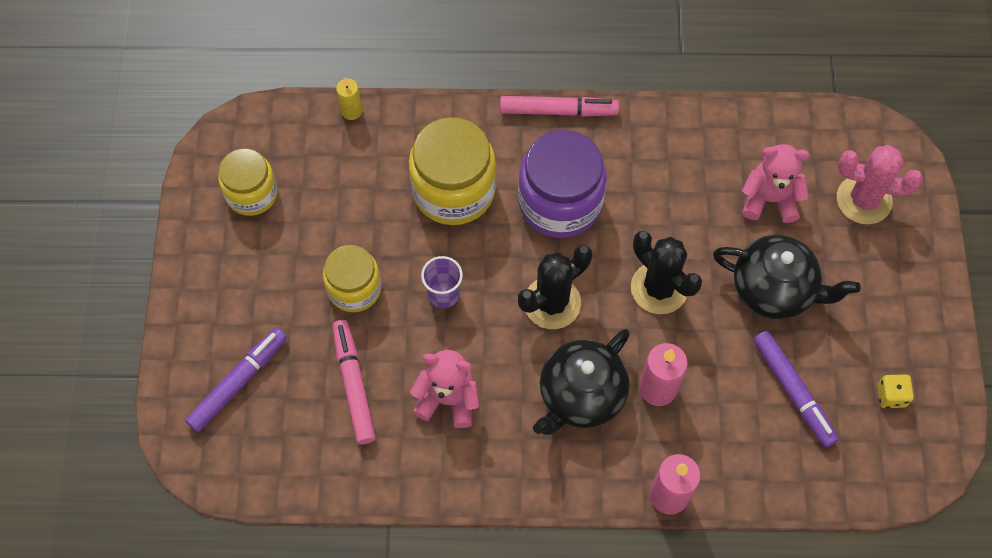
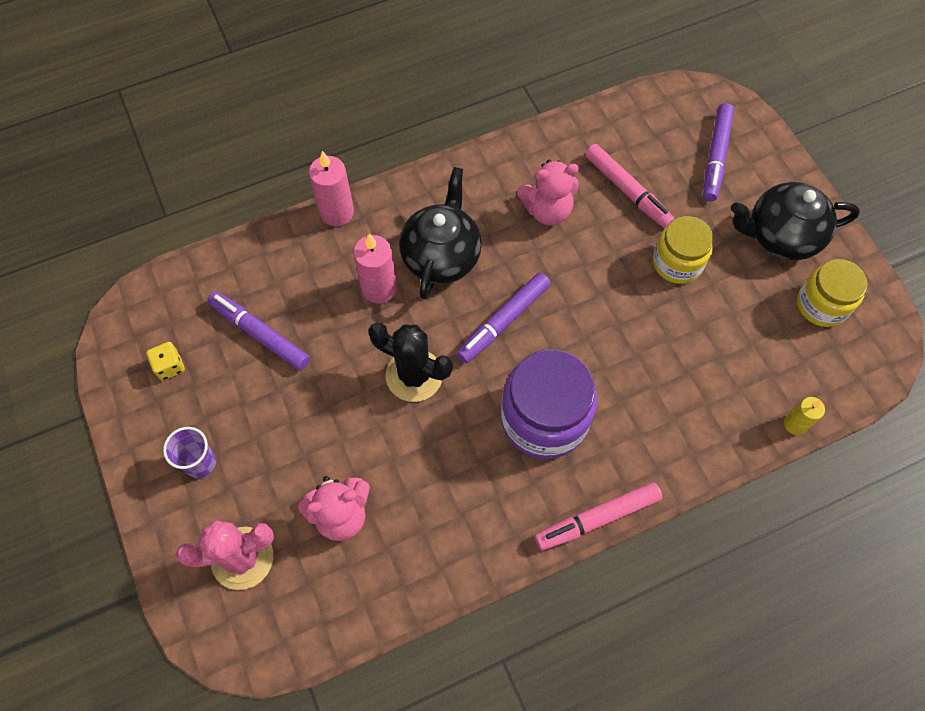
camera: 155 degrees right, 0 degrees up
(443, 294) = (600, 289): purple cup -> purple cup (200, 463)
(453, 190) = (649, 387): yellow jar -> none
(552, 303) = (503, 321): black cactus -> purple marker
(774, 290) = (306, 420): black teapot -> black teapot (780, 236)

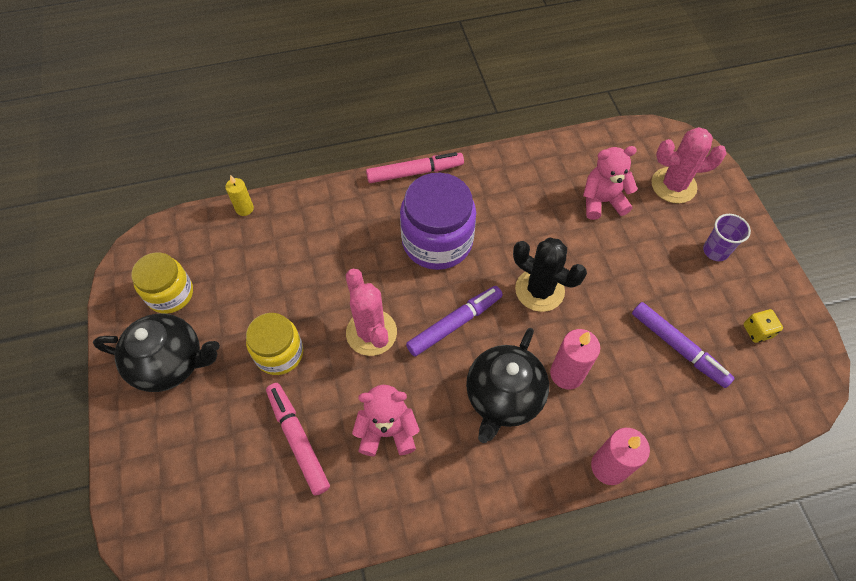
camera: 170 degrees left, 5 degrees down
(590, 298) = (371, 332): none -> pink cactus
(715, 157) = (188, 466): purple marker -> none

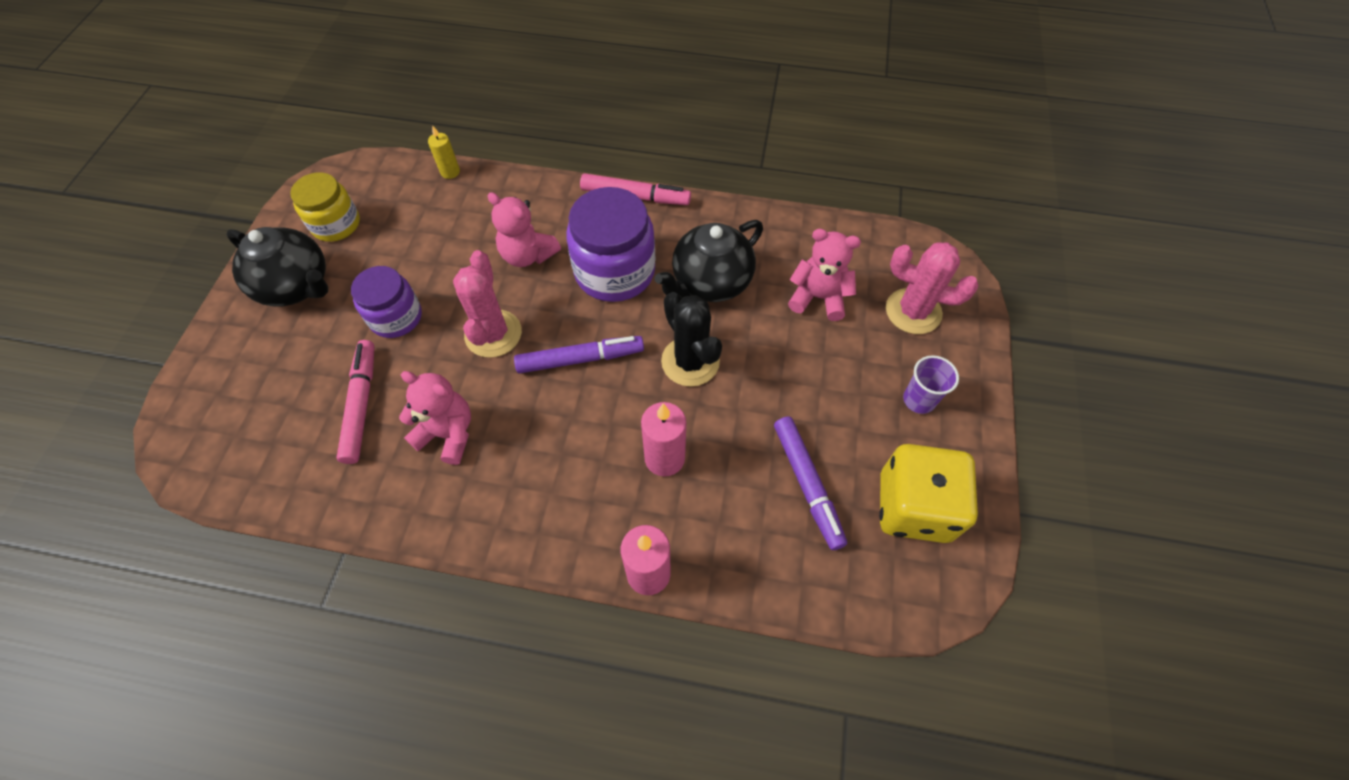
camera: 25 degrees right, 0 degrees up
(279, 353) = (396, 317): yellow jar -> purple jar
(358, 255) = (528, 255): none -> pink teddy bear
(503, 397) = (583, 452): black teapot -> black teapot (710, 282)
(757, 331) = (913, 507): yellow dice -> yellow dice, size x2.39

